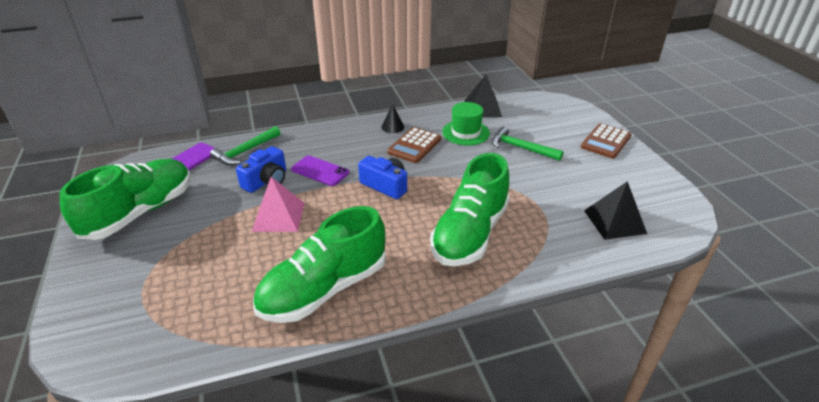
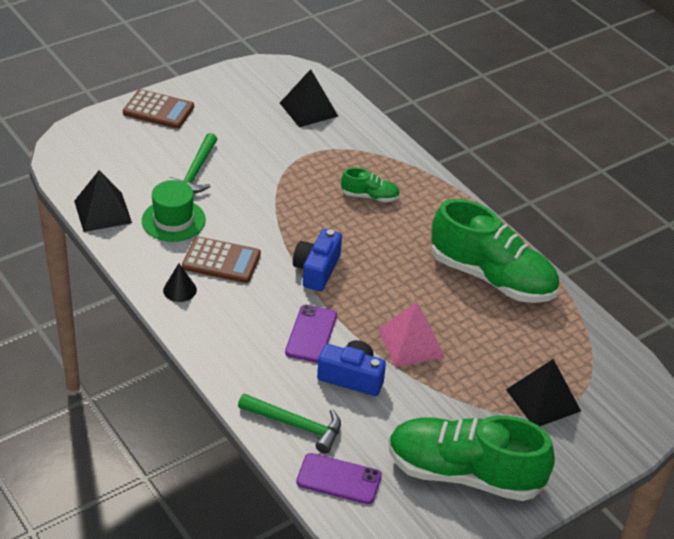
camera: 110 degrees left, 5 degrees up
(162, 278) = (543, 400): none -> black pyramid
(470, 234) = (370, 196): green shoe -> green shoe, size x0.45

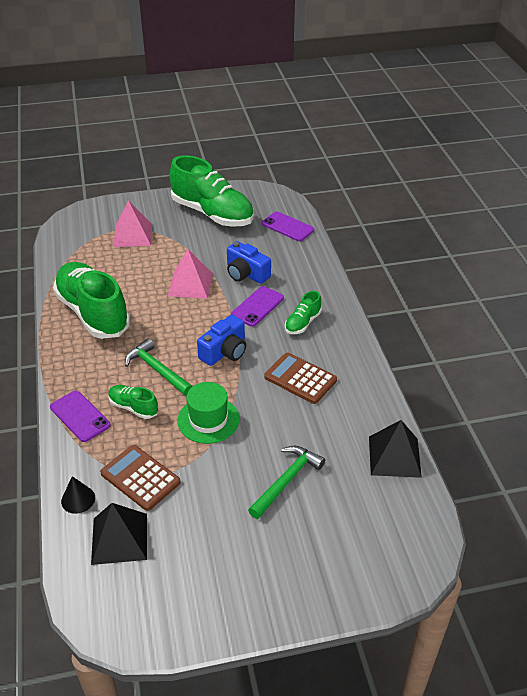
camera: 155 degrees left, 0 degrees up
(158, 110) = (296, 589): brown calculator -> brown calculator (140, 478)
(173, 220) = (328, 429): green hat -> green hat (208, 420)
(180, 290) = (345, 362): black cone -> black cone (78, 499)
(247, 325) = (302, 323): none -> green shoe
(296, 425) = (299, 257): green hammer -> green hammer (157, 369)
(412, 179) = (80, 416): none -> purple phone
(543, 400) = (133, 235): black pyramid -> pink pyramid

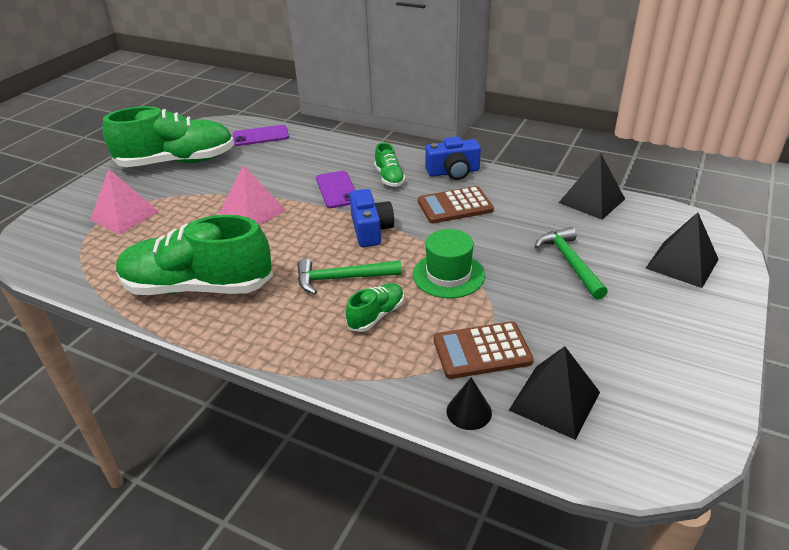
camera: 50 degrees left, 5 degrees down
(80, 416) = (343, 360): purple phone -> none
(133, 407) = (376, 315): green shoe -> green shoe turned 150 degrees clockwise
(246, 274) = (286, 178): blue camera -> blue camera (453, 172)
(352, 553) = (682, 263): none -> black pyramid

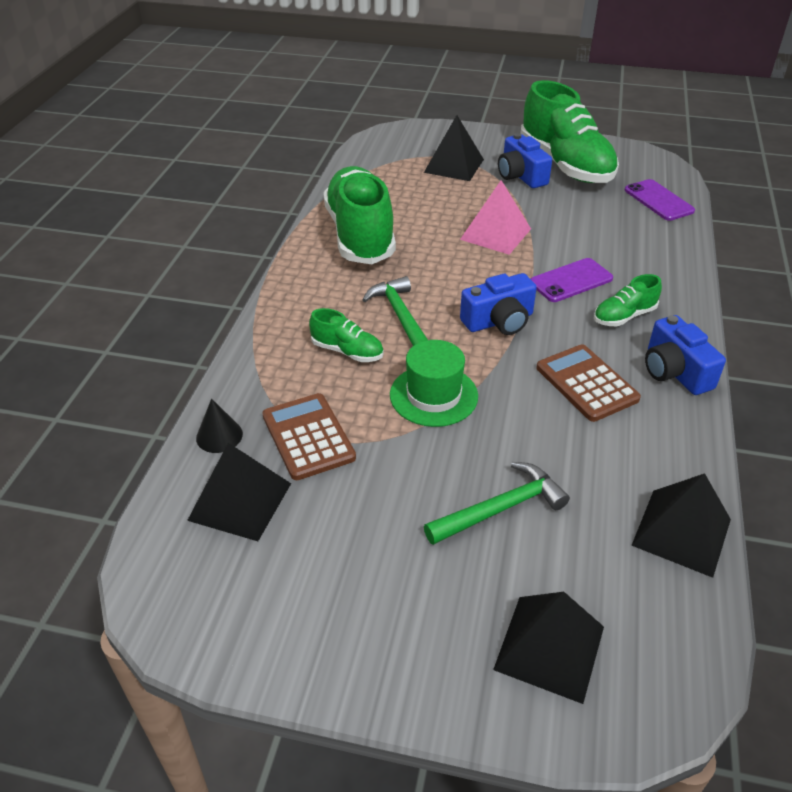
camera: 75 degrees right, 5 degrees up
(125, 215) = (454, 165): pink pyramid -> black pyramid
(175, 185) = (521, 176): none -> blue camera

